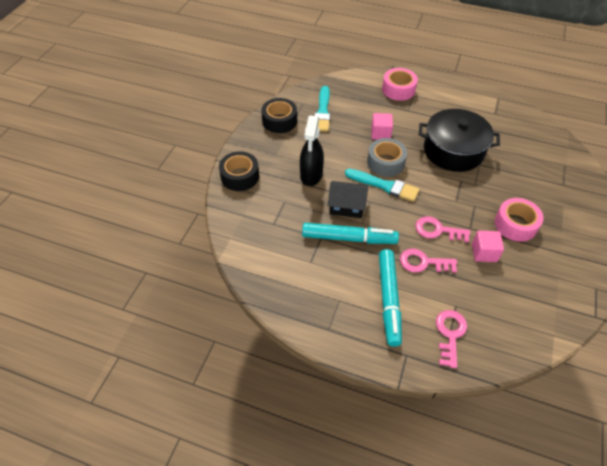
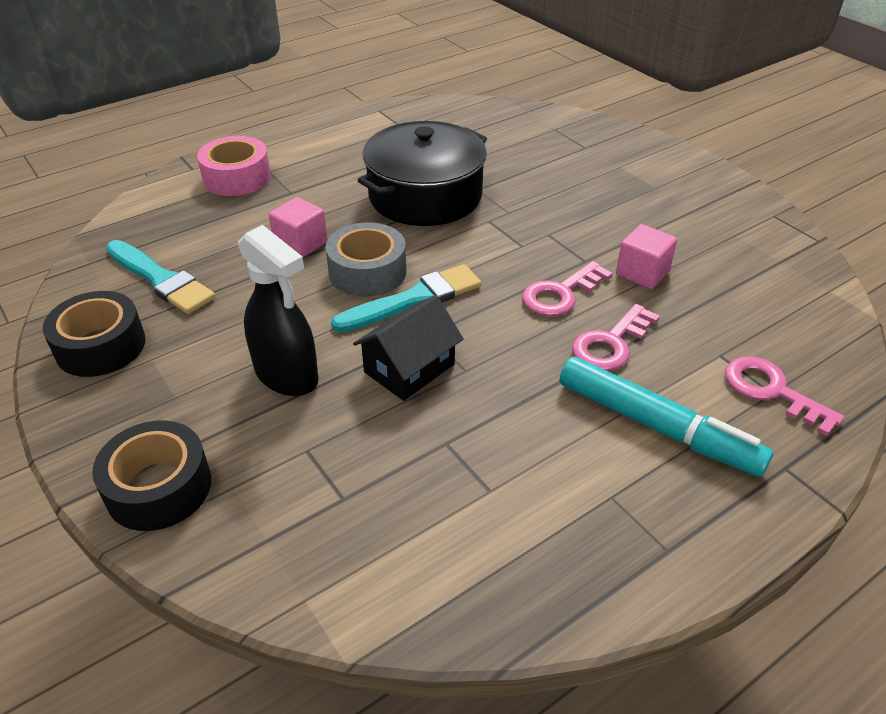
camera: 55 degrees left, 10 degrees down
(349, 238) = (483, 405): turquoise marker -> none
(515, 224) = (616, 218): pink tape -> none

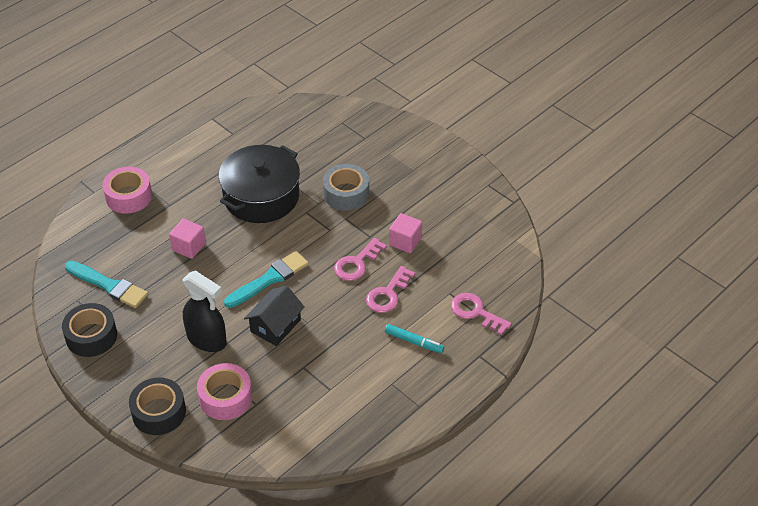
camera: 10 degrees left, 5 degrees up
(289, 478) = (225, 398): none -> pink tape
(367, 272) = (236, 263): grey tape -> grey tape (346, 193)
(657, 426) = (414, 342): turquoise marker -> turquoise marker, size x0.54

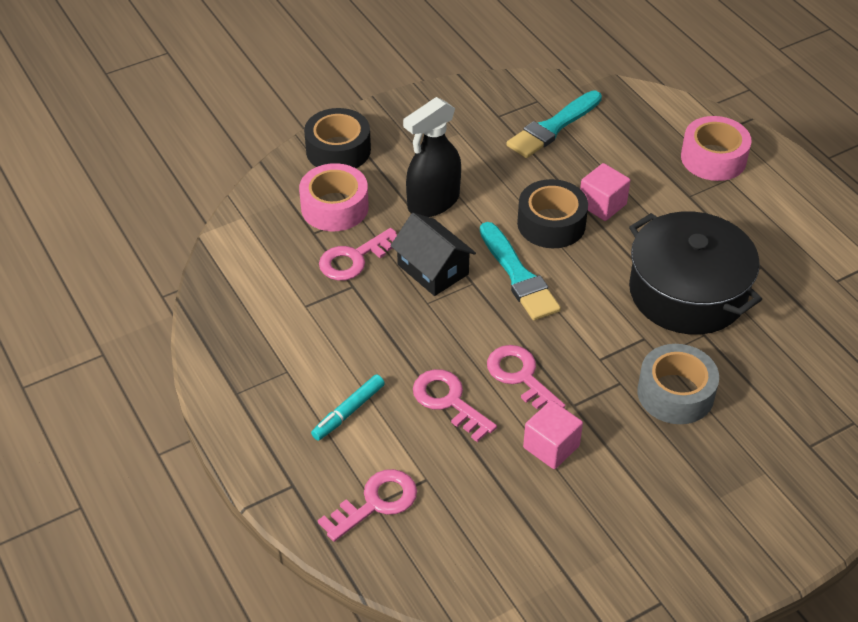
camera: 105 degrees right, 0 degrees up
(91, 336) = (475, 107): black tape -> black tape (551, 223)
(276, 372) = (355, 259): none -> pink key

